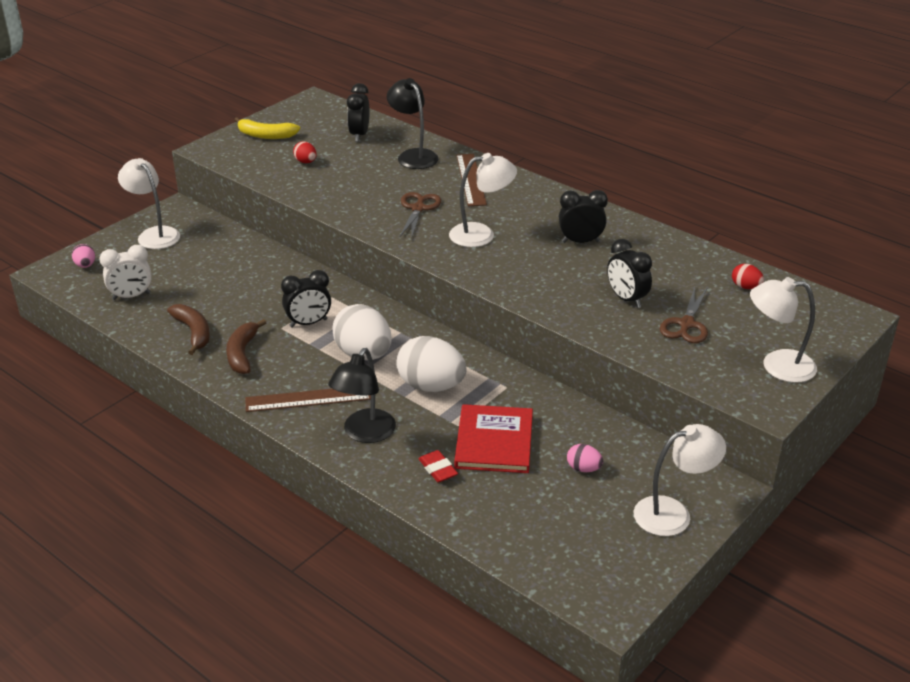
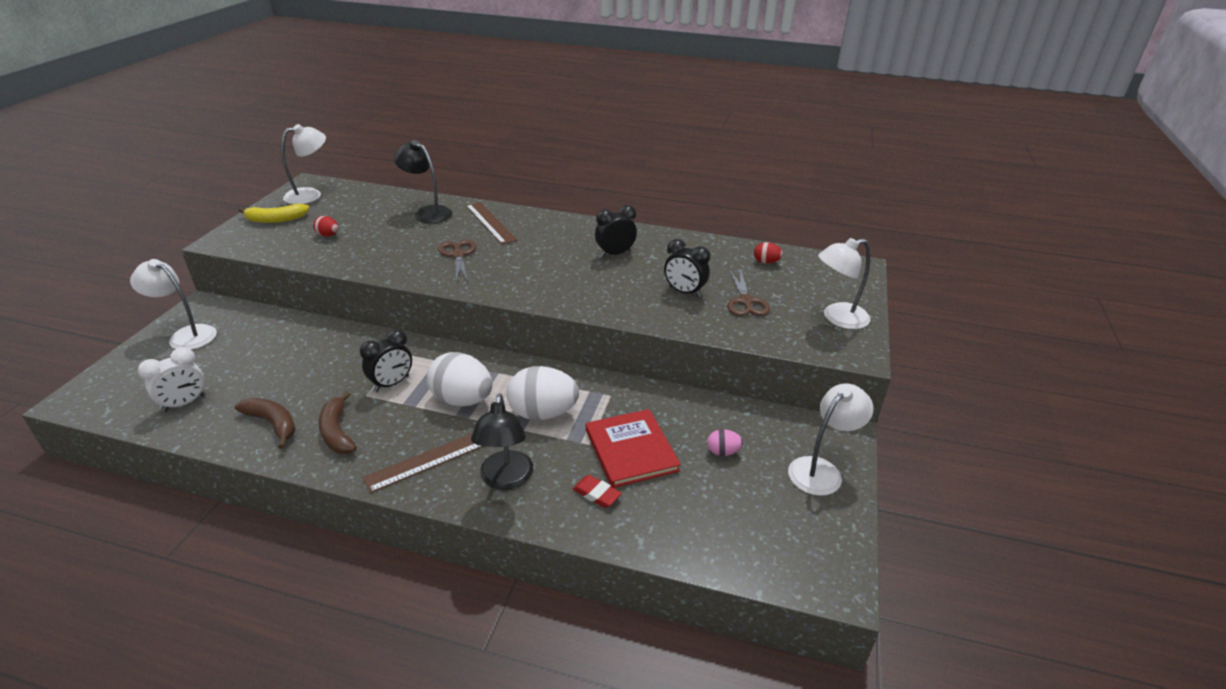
camera: 25 degrees left, 0 degrees up
(85, 265) = (116, 384): pink egg -> none
(359, 135) = (368, 204): black clock -> none
(481, 234) = (528, 265): white lamp -> white lamp (310, 195)

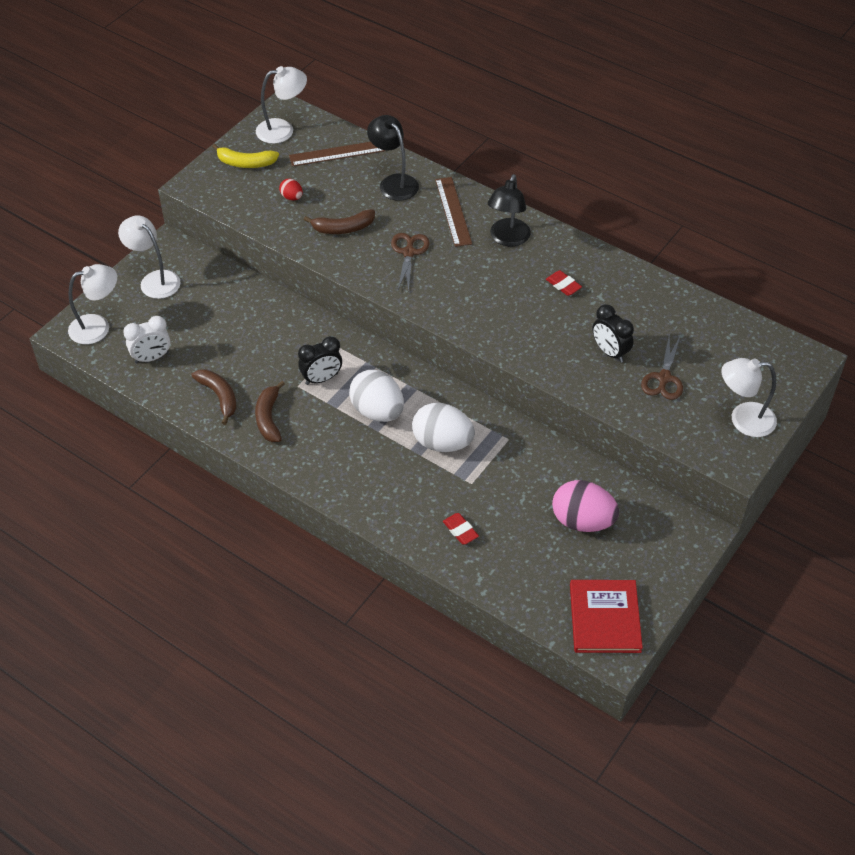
camera: 20 degrees right, 15 degrees up
(386, 248) = (343, 228): none -> brown banana
(430, 460) = (337, 464): brown ruler -> brown ruler (337, 153)
(505, 479) = (392, 498): black lamp -> black lamp (507, 239)
(615, 254) = (563, 285): black clock -> red eraser
(631, 450) = (504, 498): red book -> red book (604, 618)
(723, 452) = (582, 521): pink egg -> pink egg, size x2.13
(766, 262) = (714, 331): red egg -> none
(821, 470) = (659, 560): white lamp -> white lamp (98, 327)

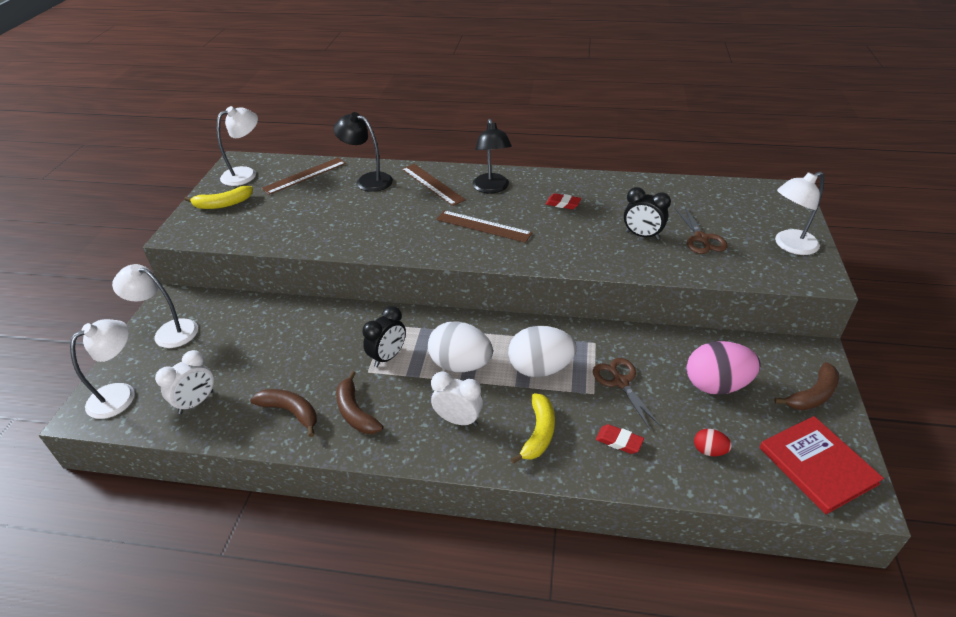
camera: 25 degrees left, 10 degrees down
(292, 197) = (281, 215): red egg -> red egg (709, 451)
(343, 228) = (344, 222): brown banana -> brown banana (812, 395)
(345, 459) = (458, 420): none -> white clock
(401, 497) = (538, 433): none -> yellow banana
(409, 252) = (416, 221): brown scissors -> brown scissors (620, 382)
(467, 282) = (483, 226): none -> brown ruler

